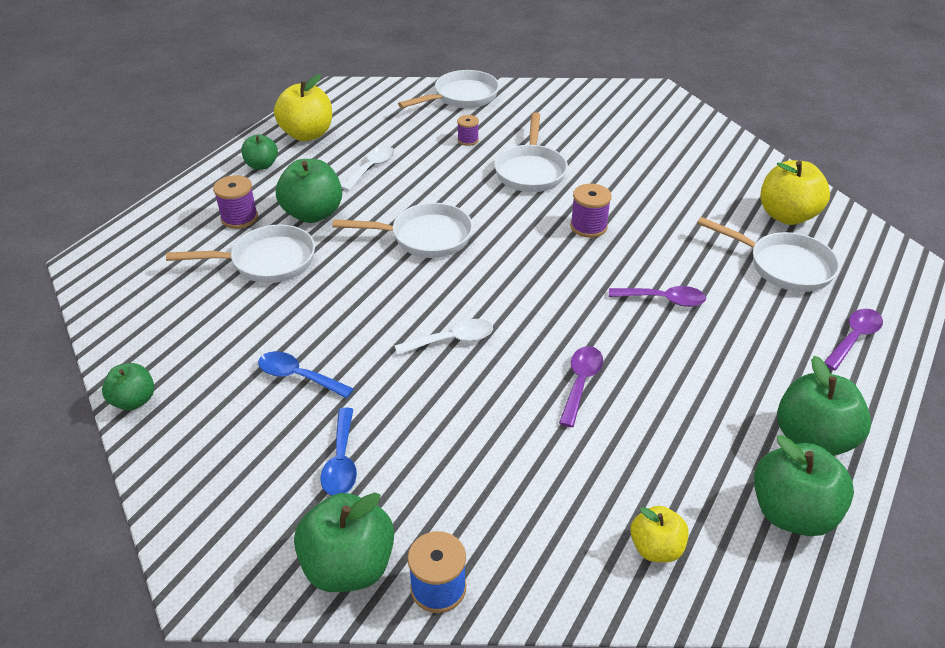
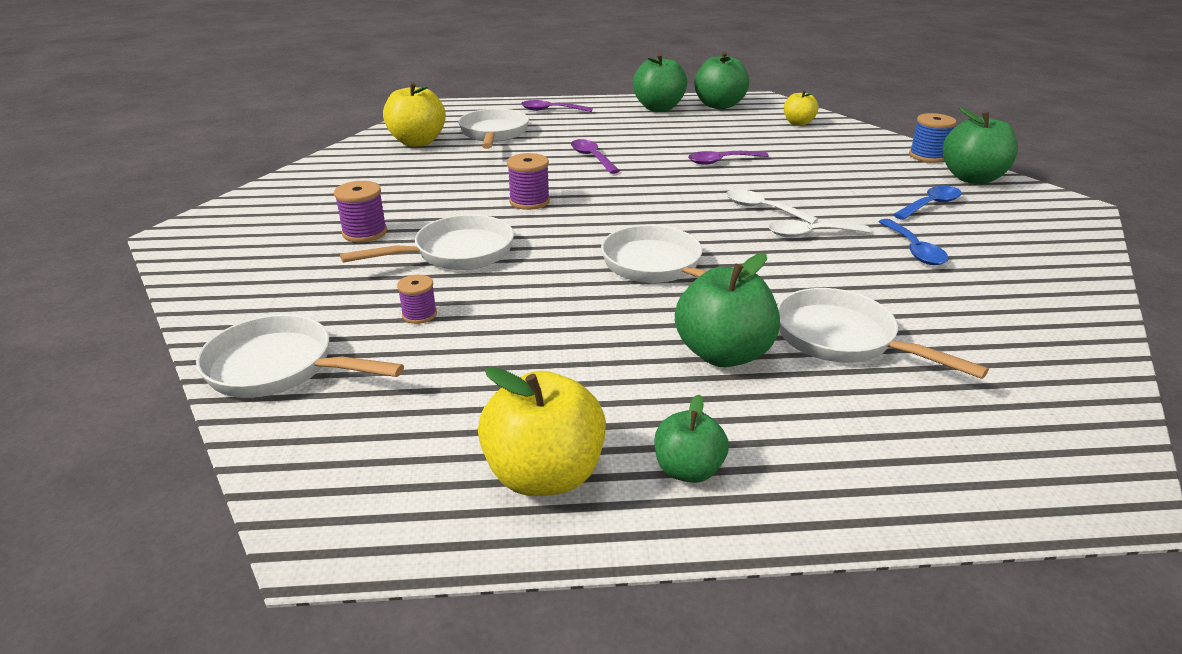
camera: 125 degrees left, 10 degrees down
(134, 401) = (1092, 308): green apple -> none
(239, 218) = (818, 409): purple spool -> purple spool (365, 233)
(371, 168) = (571, 358): white spoon -> white spoon (810, 234)

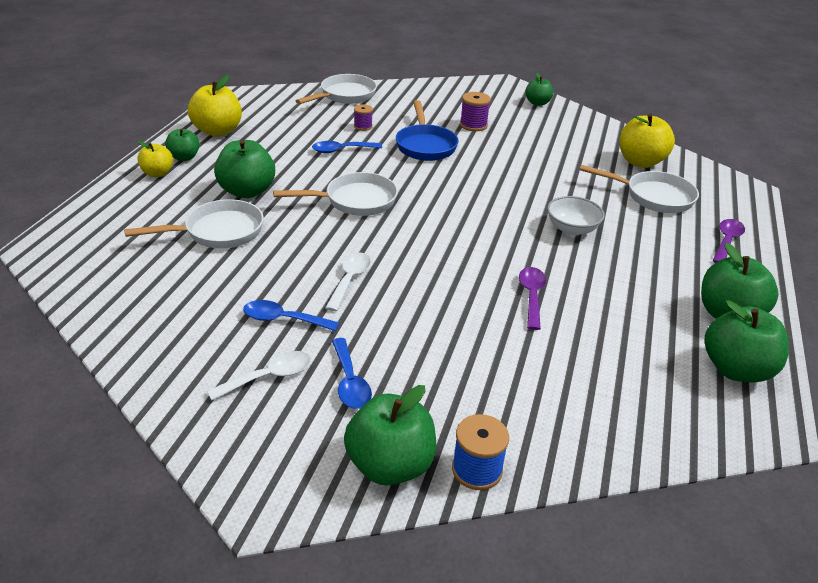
camera: 110 degrees right, 5 degrees up
(260, 203) = (537, 103): none -> green apple
(456, 253) = (425, 145): white pan -> blue pan
(521, 311) = (342, 150): none -> blue spoon
(529, 201) = (490, 182): purple spool -> none
(592, 158) = (571, 229): purple spoon -> white bowl
(763, 209) = (410, 276): white spoon -> white spoon (268, 377)
(798, 123) = (644, 410): yellow apple -> yellow apple (157, 173)

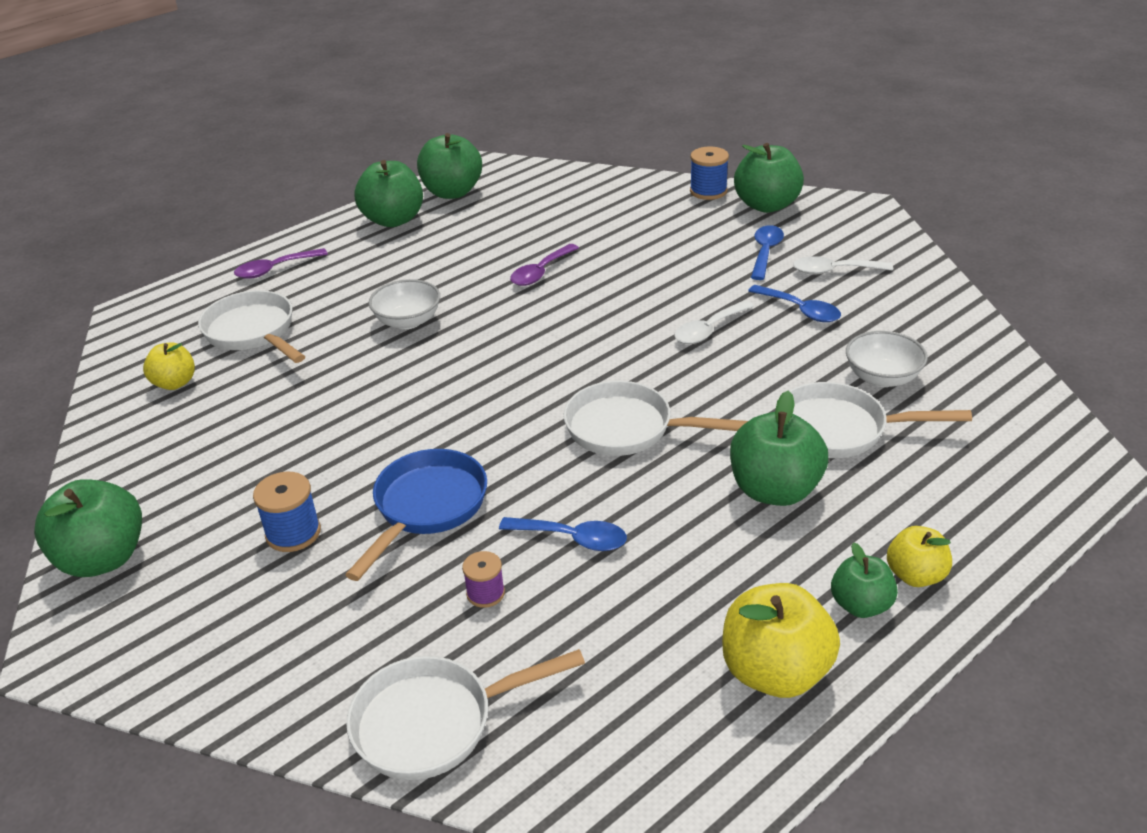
camera: 145 degrees left, 0 degrees up
(196, 275) = (882, 377): none -> white bowl
(473, 125) = (293, 533): purple spool -> blue spool
(537, 103) = (103, 559): green apple -> green apple, size x1.68
(640, 162) = (175, 383): yellow apple -> yellow apple, size x0.59

